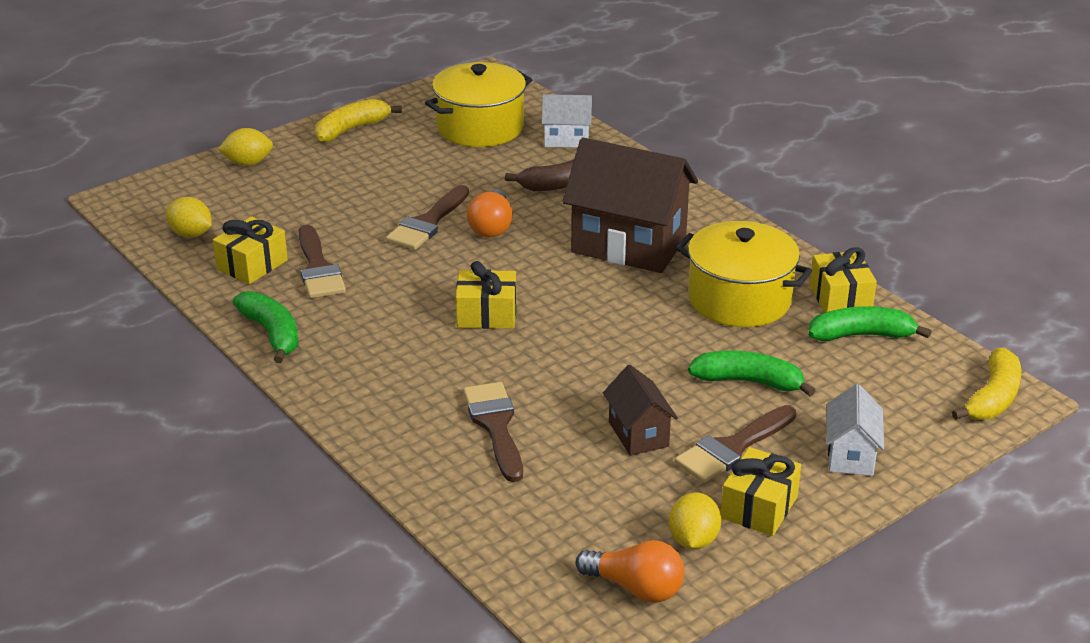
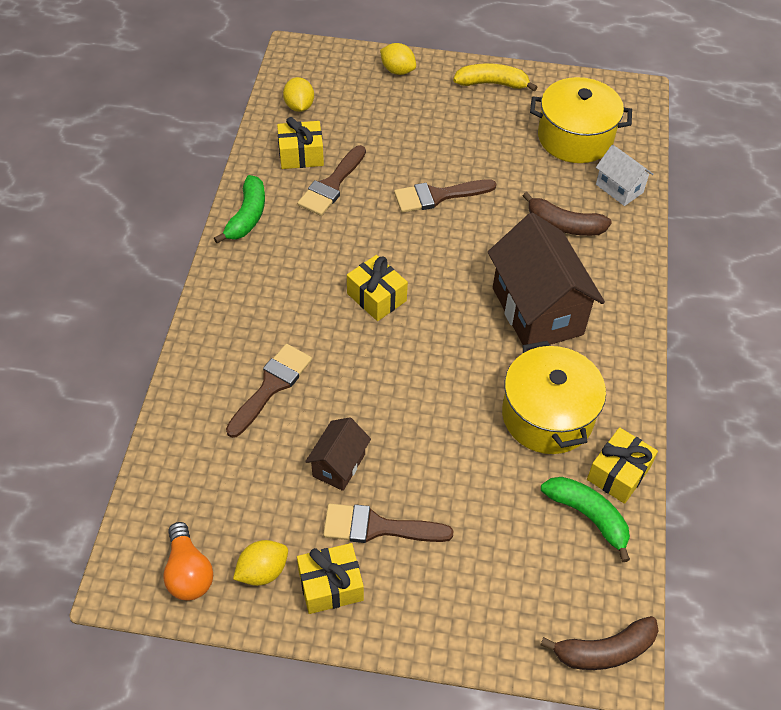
camera: 45 degrees right, 20 degrees up
(491, 227) = (471, 228): orange light bulb -> none
(749, 382) = (459, 486): green banana -> none
(850, 455) = (440, 602): white house -> none
(993, 398) = (604, 651): yellow banana -> brown banana

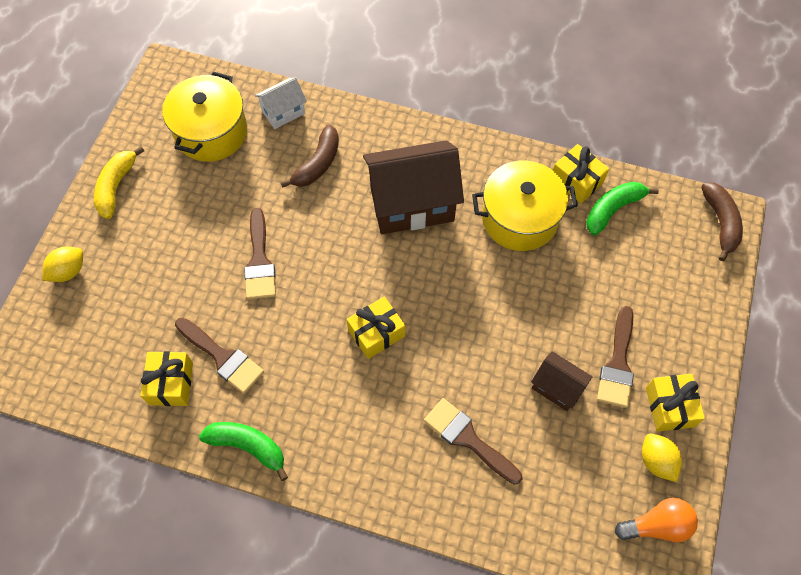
camera: 80 degrees left, 10 degrees up
(299, 106) = (95, 378): yellow lemon -> none

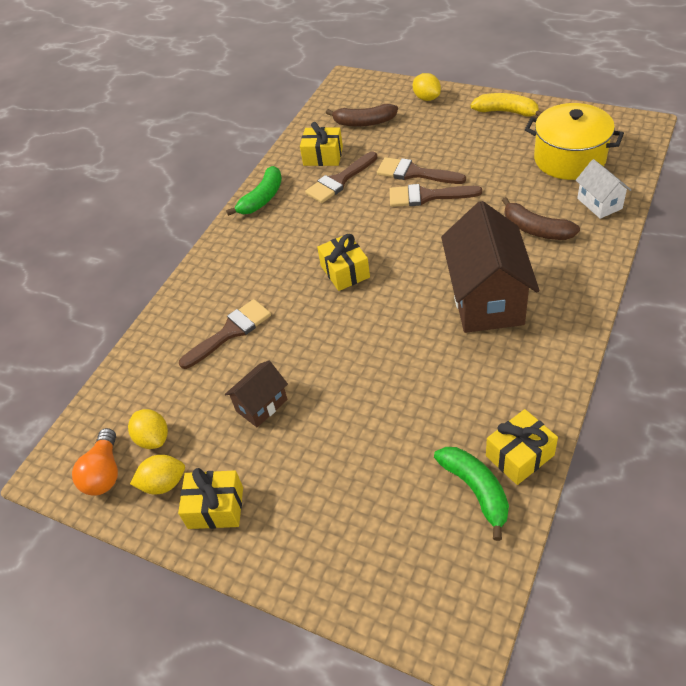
camera: 105 degrees right, 15 degrees down
(519, 218) = (466, 391): yellow pot -> none
(610, 486) = (153, 438): none -> yellow lemon
(617, 364) = (275, 464): brown brush -> brown brush (414, 173)
(720, 223) = (451, 624): brown banana -> brown banana (364, 122)

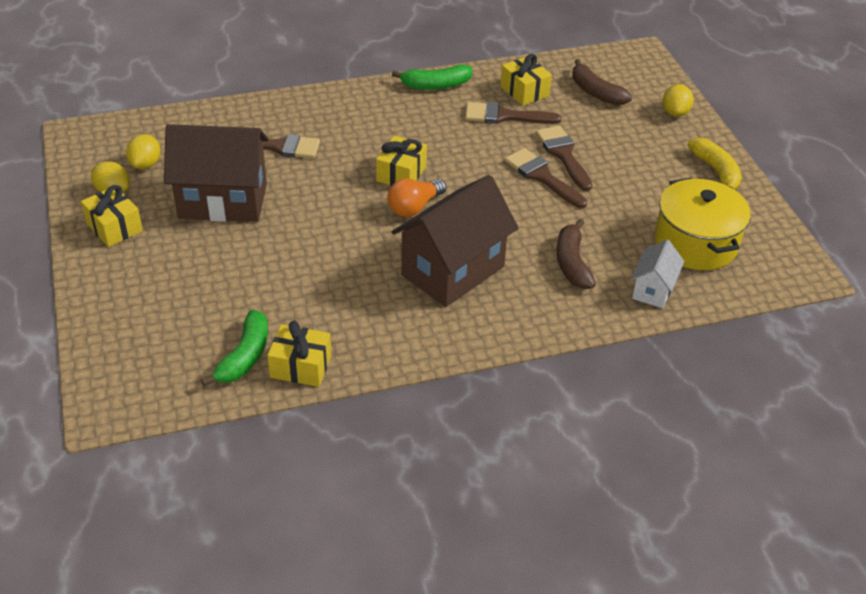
camera: 40 degrees right, 5 degrees down
(104, 473) = (98, 158): orange light bulb -> orange light bulb (414, 207)
(261, 405) = (223, 201): brown house -> brown house, size x1.99

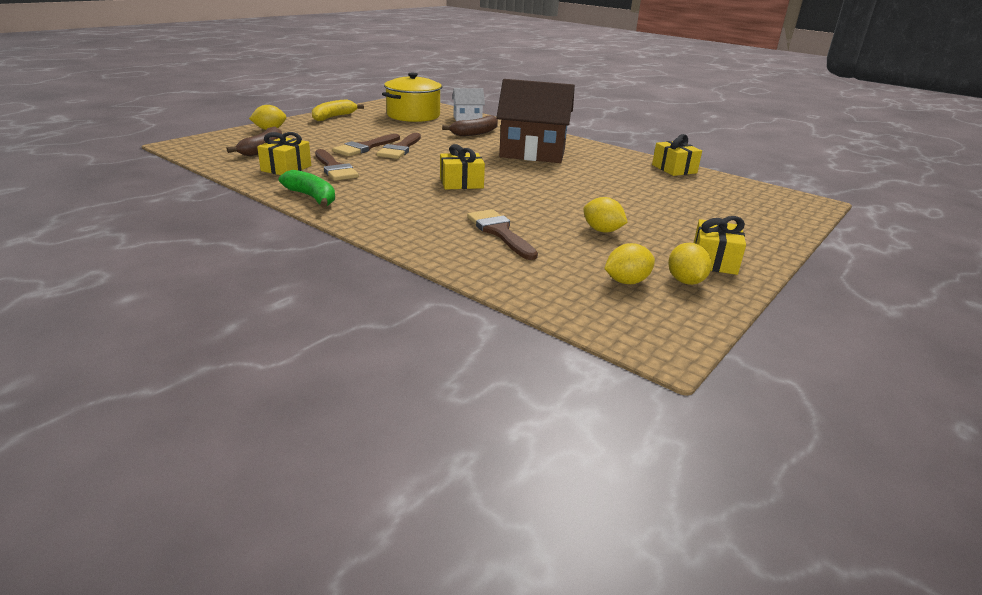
camera: 125 degrees left, 15 degrees down
(223, 201) = (602, 230): brown house -> yellow lemon
(244, 356) = (700, 182): green banana -> none
(414, 207) = (492, 172): orange light bulb -> none

